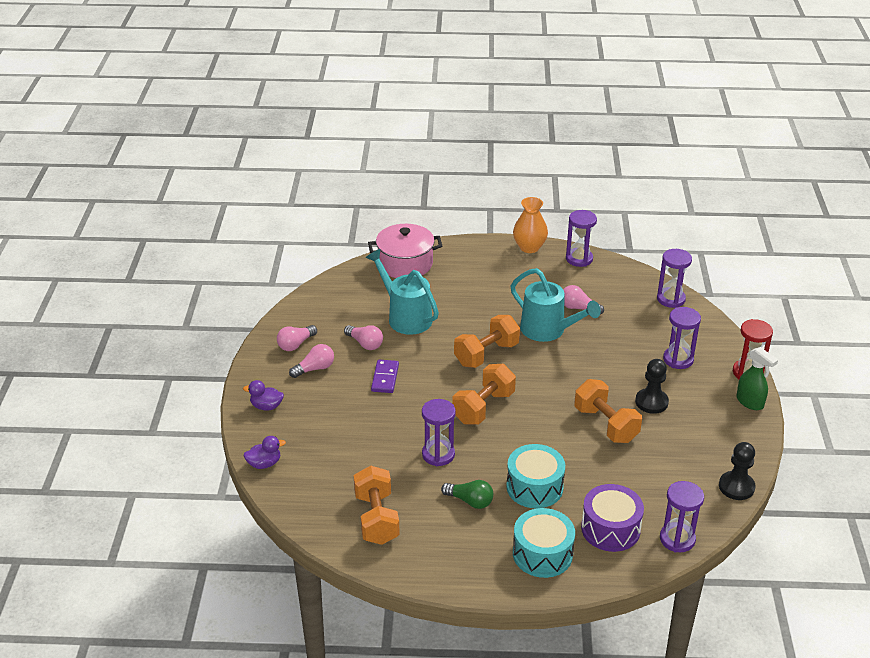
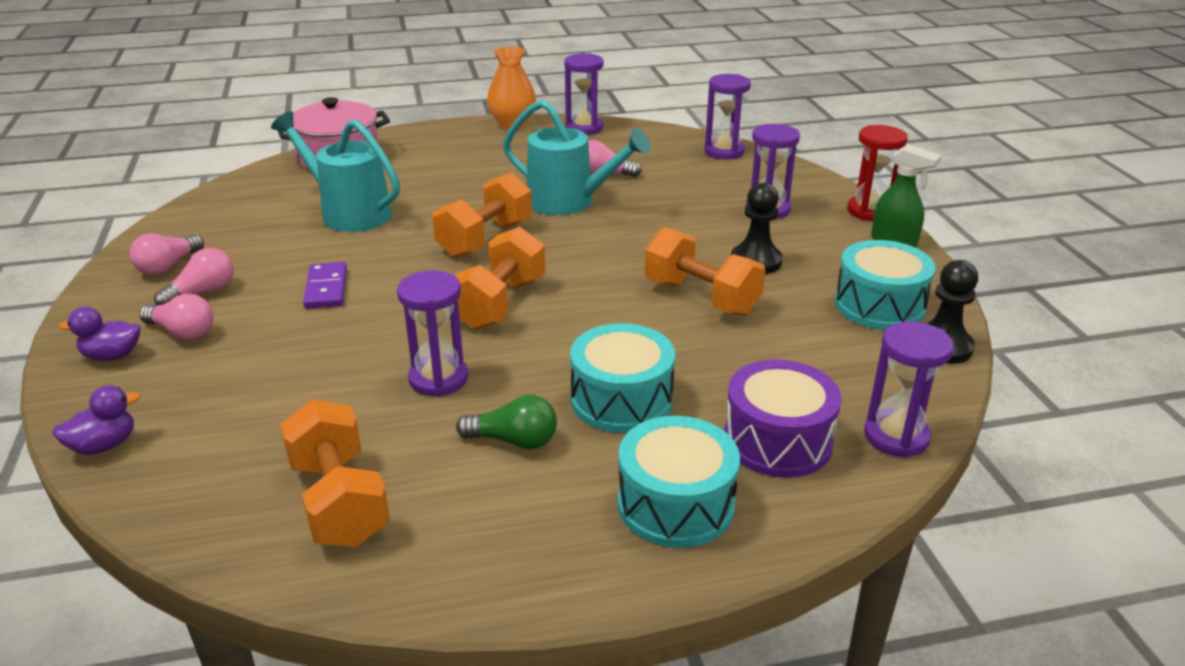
camera: 15 degrees left, 5 degrees down
(365, 344) = (287, 251): pink light bulb -> pink light bulb (182, 332)
(713, 450) = (879, 305): none -> turquoise drum

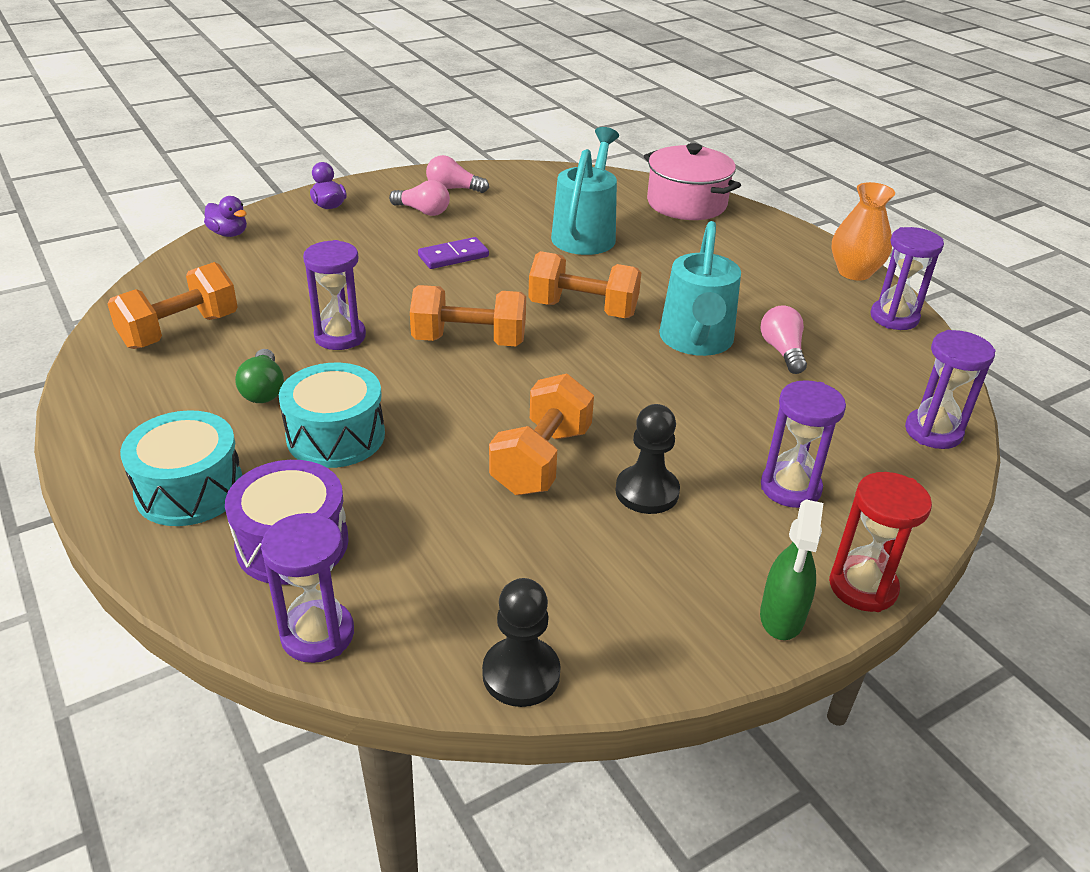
camera: 70 degrees right, 5 degrees up
(182, 332) = (366, 220): pink light bulb -> none
(879, 305) = (595, 609): turquoise drum -> none

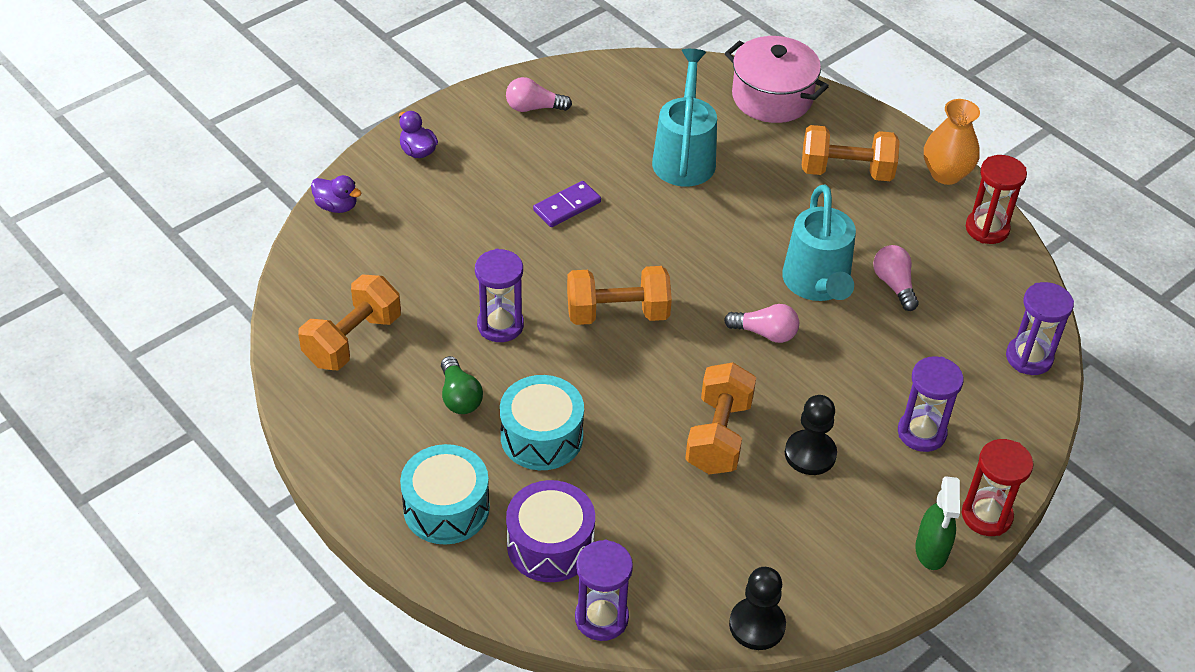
camera: 10 degrees left, 10 degrees up
(423, 211) = (515, 146): pink light bulb -> pink light bulb (765, 333)
(583, 309) = (708, 259): orange dumbbell -> orange dumbbell (846, 171)
(894, 318) = (987, 229): purple hourglass -> red hourglass

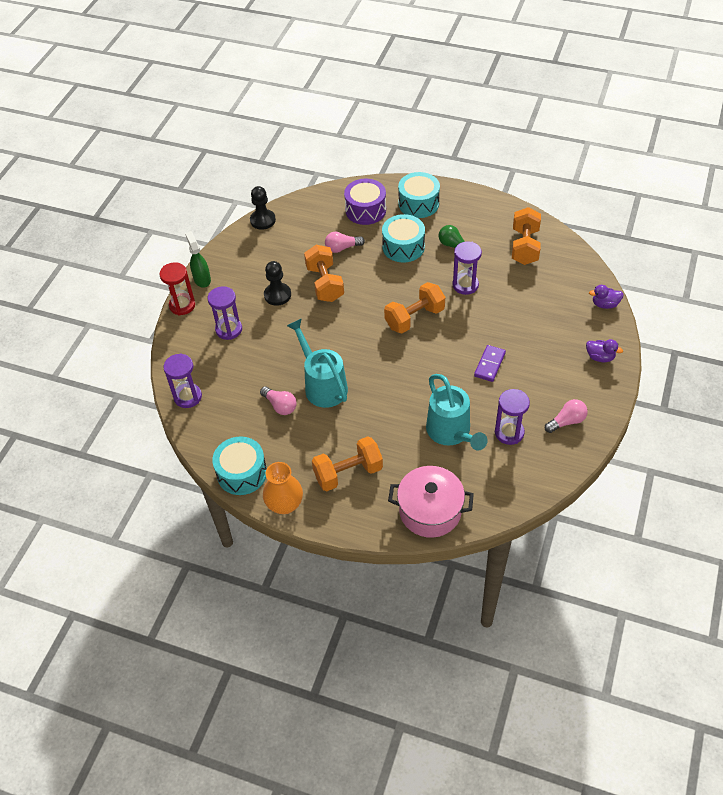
camera: 155 degrees right, 5 degrees up
(601, 618) = (326, 196): purple hourglass -> purple hourglass (509, 432)
(765, 333) = (333, 343): pink light bulb -> pink light bulb (342, 248)
(987, 229) = (242, 473): red hourglass -> turquoise drum

